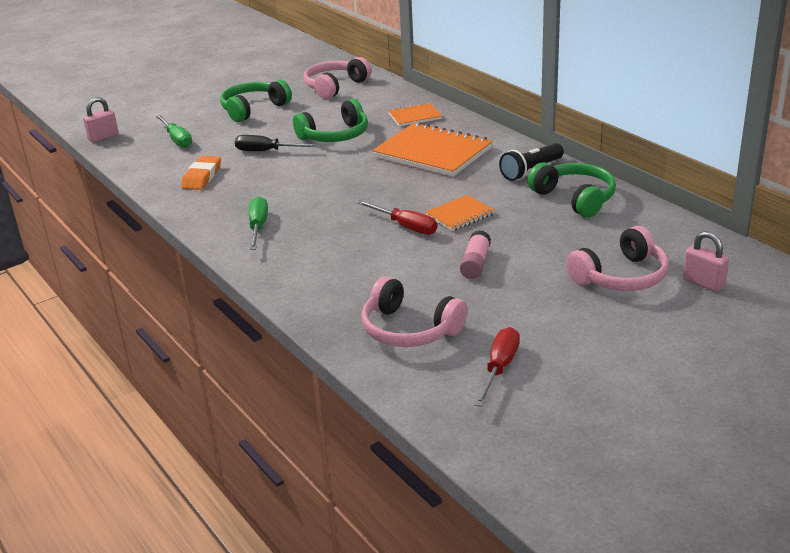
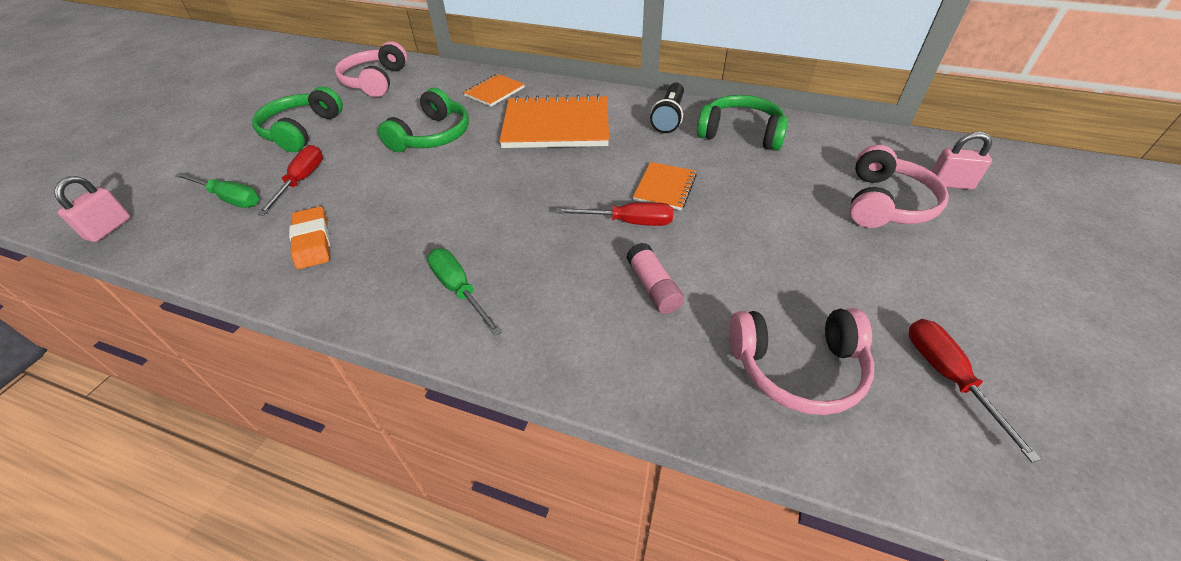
camera: 35 degrees left, 15 degrees up
(225, 141) = (301, 181): none -> red screwdriver
(266, 151) = (368, 179): black screwdriver -> none
(475, 264) = (750, 242): pink glue stick -> pink glue stick (653, 287)

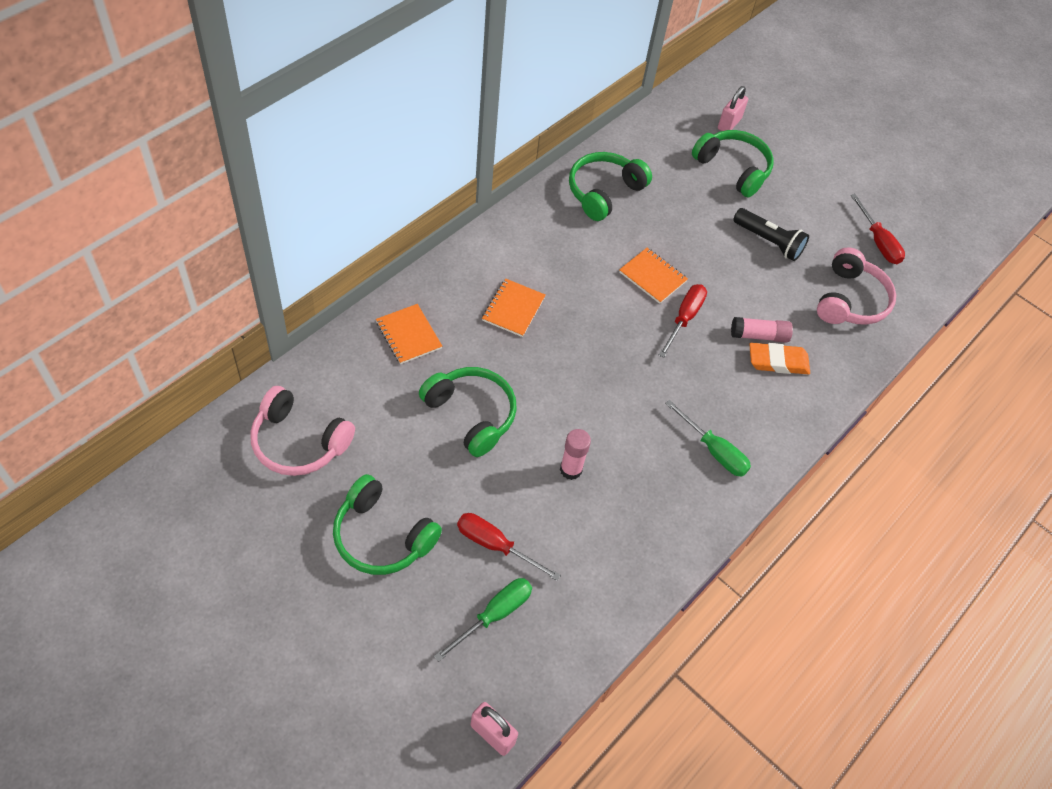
camera: 75 degrees left, 10 degrees up
(312, 241) = (604, 545): orange eraser -> orange eraser (778, 361)
(395, 199) = (571, 469): none -> pink glue stick
(459, 290) = (714, 450): green screwdriver -> green screwdriver turned 120 degrees counterclockwise
(556, 125) = (513, 309): orange notebook -> orange notebook, size x0.51
(669, 117) = (550, 224): black flashlight -> black flashlight (769, 242)
(886, 203) = (733, 169): pink headphones -> green headphones
(947, 377) = (878, 242): red screwdriver -> red screwdriver turned 120 degrees counterclockwise

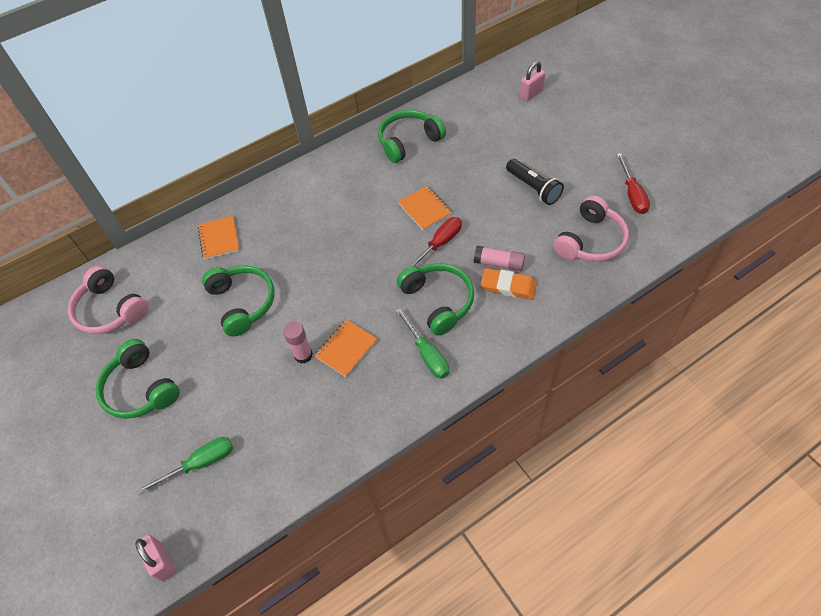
camera: 25 degrees right, 0 degrees up
(495, 545) = (222, 408): red screwdriver -> none
(513, 309) = (305, 225): orange notebook -> orange notebook (346, 349)
(733, 169) = (522, 129): green headphones -> green headphones (438, 301)

